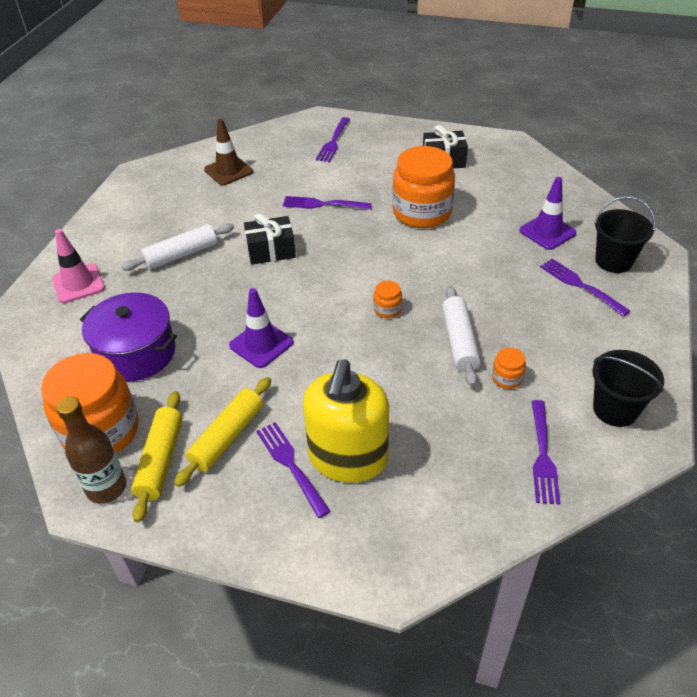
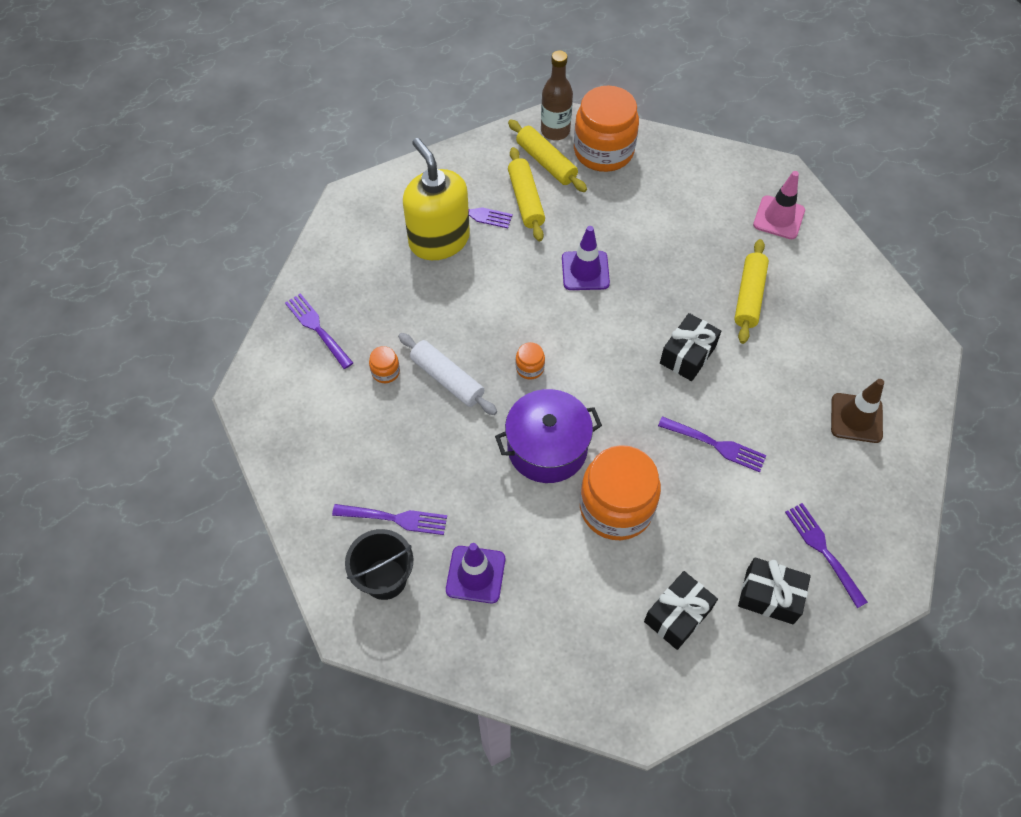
camera: 135 degrees right, 15 degrees up
(136, 353) = (657, 204): purple pot -> purple pot (547, 447)
(181, 254) = (749, 296): white rolling pin -> yellow rolling pin
(323, 204) = (715, 445): purple fork -> purple fork turned 60 degrees clockwise
(385, 143) = (769, 596): none -> black gift
(615, 409) = (289, 401): black bucket -> none

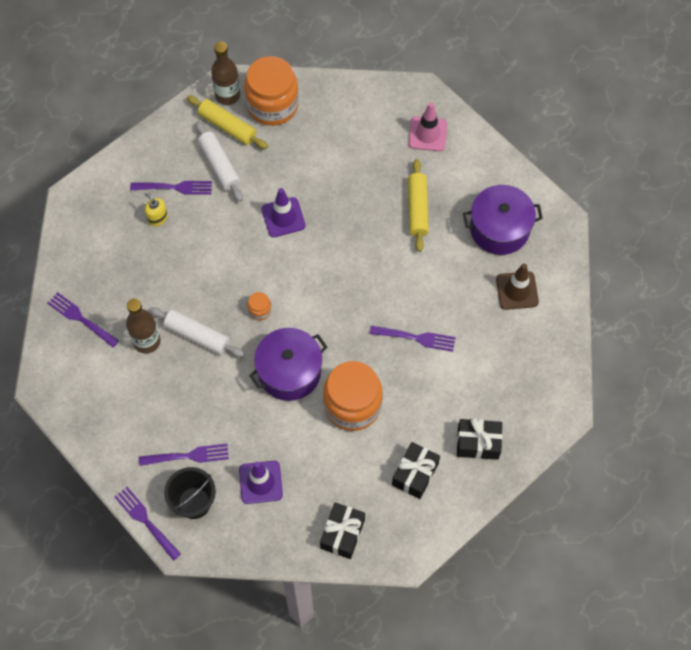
camera: 15 degrees left, 5 degrees up
(385, 372) = (147, 341): orange jar -> brown bottle
(439, 240) = (157, 218): yellow soap dispenser -> yellow soap dispenser, size x0.41
(526, 200) = (219, 165): yellow rolling pin -> white rolling pin
(687, 355) = (380, 270): black gift -> black gift (342, 534)
(824, 551) = (510, 400): purple fork -> purple fork (146, 521)
(847, 341) = (499, 229): none -> purple pot

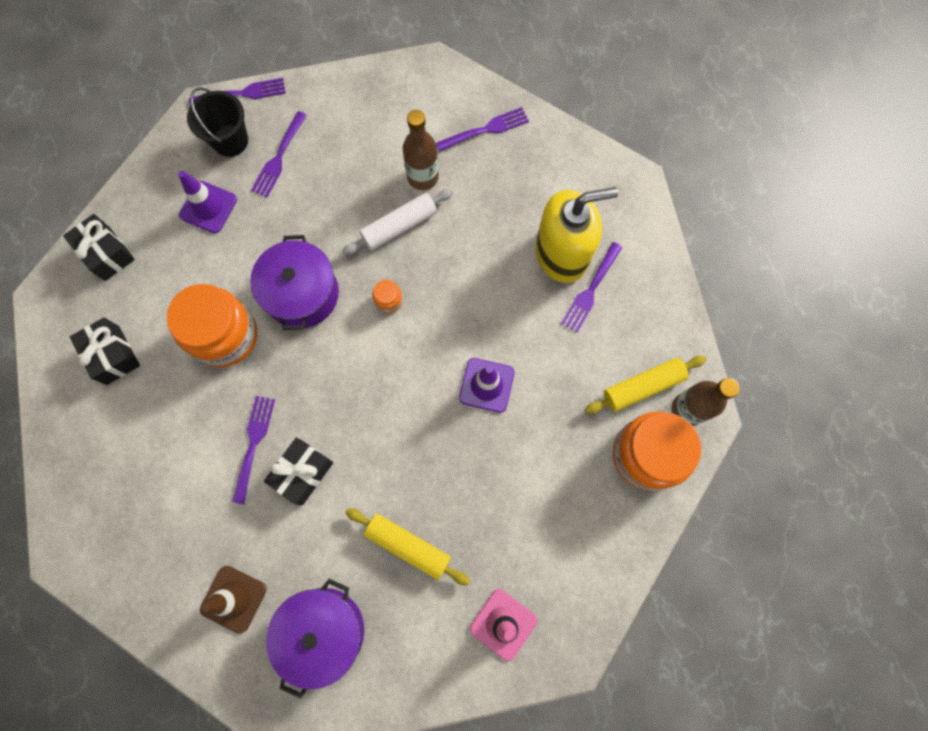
camera: 120 degrees right, 10 degrees up
(157, 218) = (562, 254): yellow soap dispenser -> yellow soap dispenser, size x2.46
(219, 165) = (594, 351): white rolling pin -> none
(415, 338) = (253, 445): purple fork -> purple fork turned 150 degrees clockwise
(478, 443) = (98, 439): black gift -> black gift (303, 473)

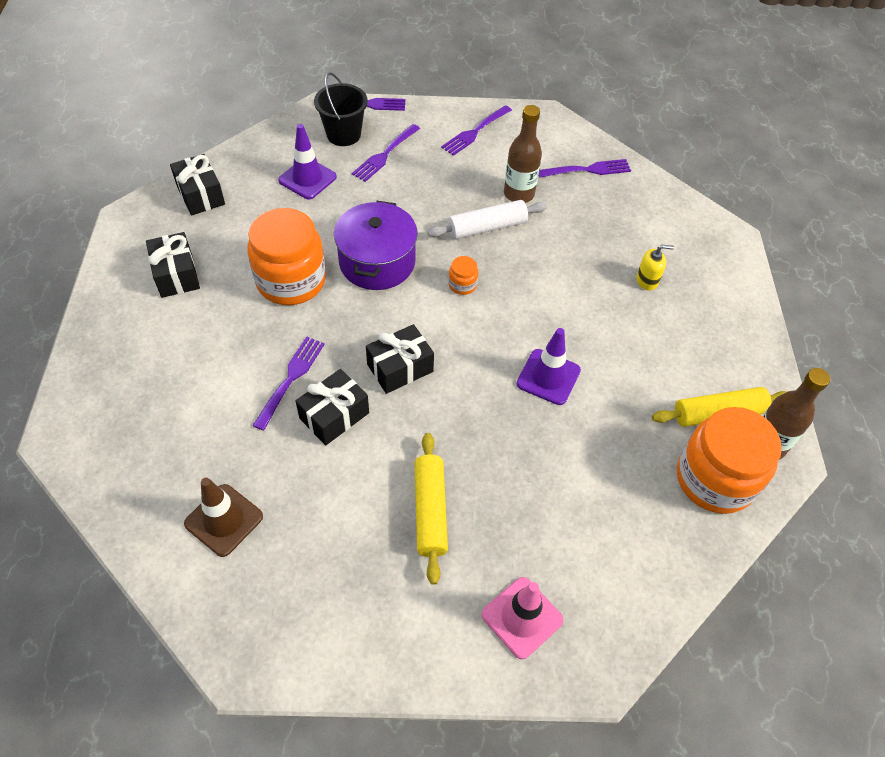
camera: 10 degrees right, 20 degrees down
(322, 631) = (312, 576): purple pot -> none
(350, 408) = (400, 368): none -> black gift
(408, 546) = (430, 511): yellow rolling pin -> yellow rolling pin turned 45 degrees clockwise
(562, 254) = (647, 280): yellow soap dispenser -> yellow soap dispenser, size x0.41
(591, 289) = (673, 316): purple fork -> purple fork (475, 131)

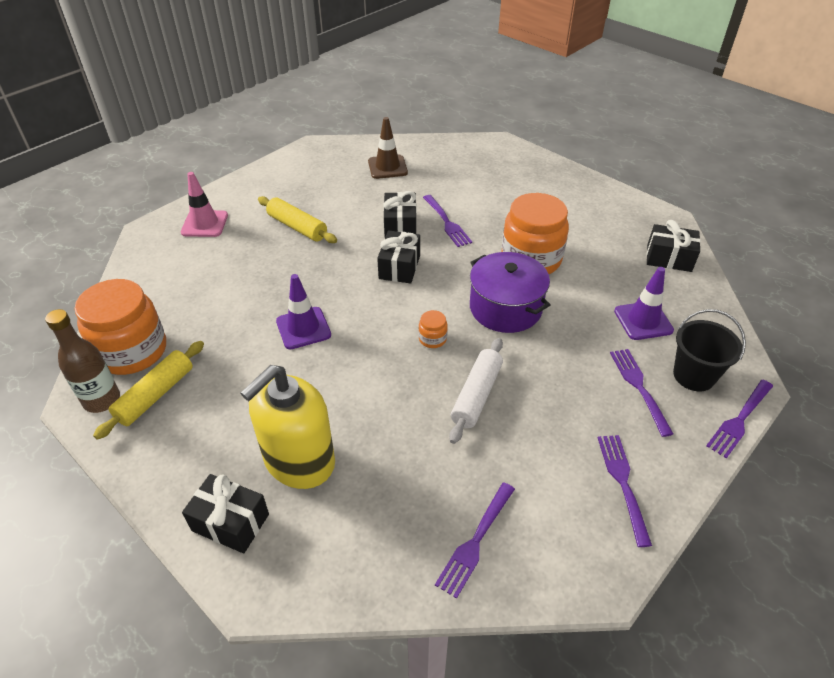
camera: 135 degrees right, 10 degrees down
(176, 275) = (588, 217): black gift -> black gift (230, 522)
(519, 194) = (496, 450): brown bottle -> none
(647, 280) = (299, 461): yellow soap dispenser -> yellow soap dispenser, size x2.46

